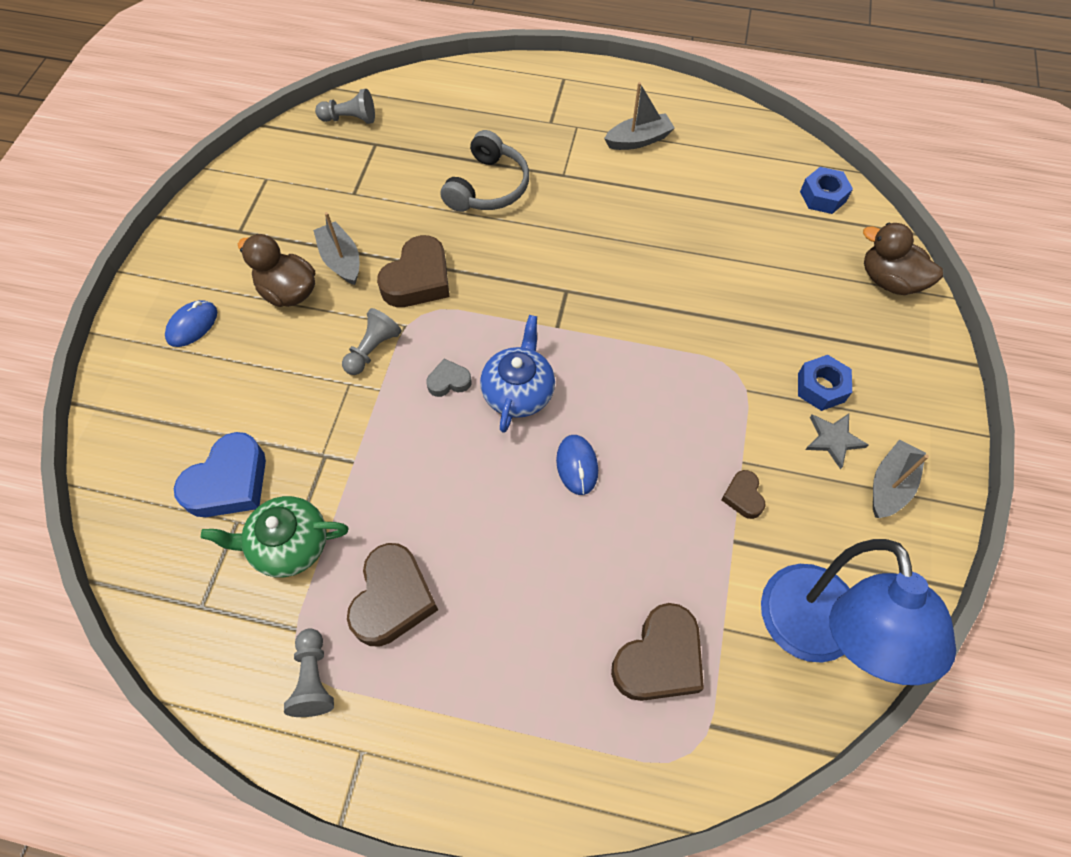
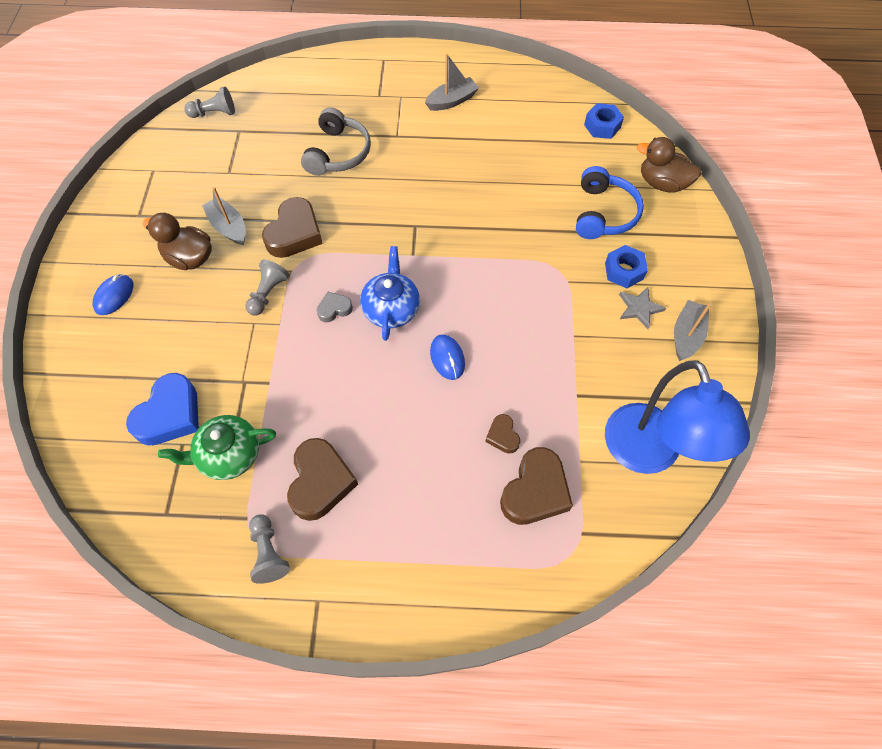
camera: 10 degrees left, 0 degrees up
(743, 496) = (578, 361): brown heart -> brown heart (502, 436)
(806, 309) = (603, 213): none -> blue headphones

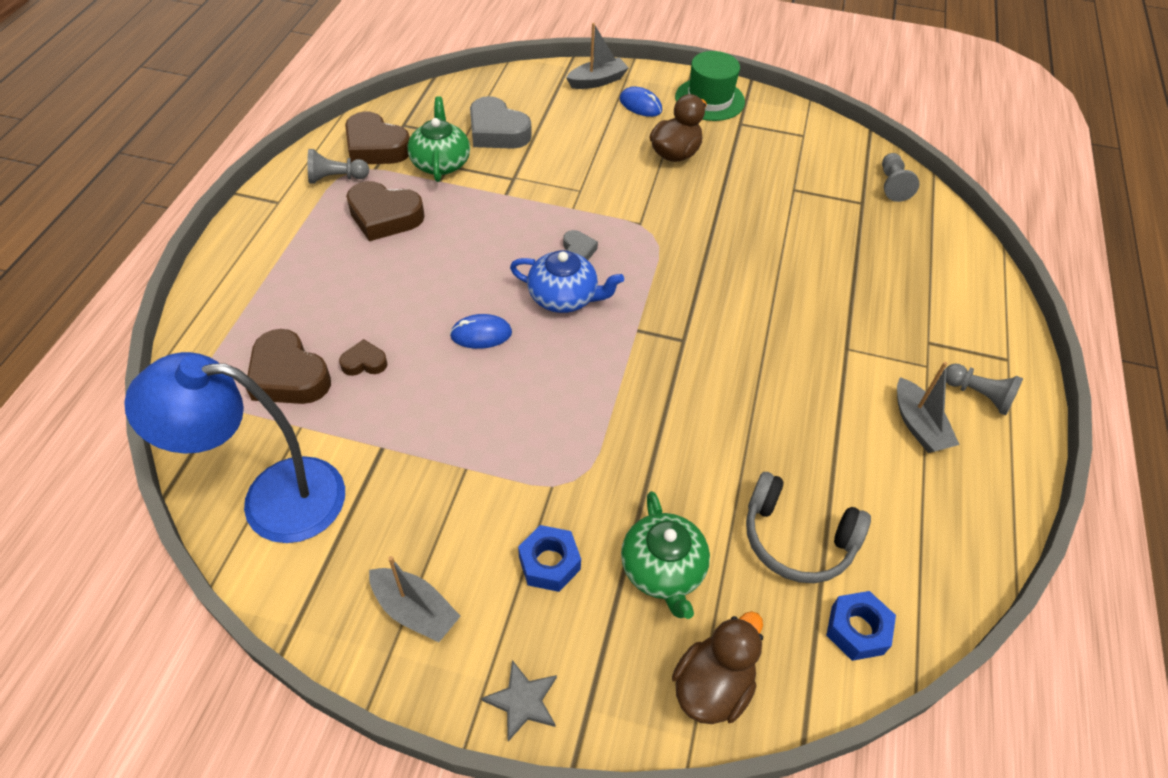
camera: 100 degrees right, 10 degrees down
(101, 241) = (709, 99): none -> green hat
(170, 415) = (497, 131): blue heart -> grey heart
(229, 227) = (712, 183): grey boat -> grey boat (597, 81)
(268, 293) = (614, 204): grey pawn -> grey pawn (978, 395)
(295, 233) = (692, 232): brown heart -> brown heart (376, 147)
(338, 153) = (817, 284): grey headphones -> grey headphones (797, 539)
(603, 213) = (663, 570): blue headphones -> green teapot
(639, 308) = (480, 562): grey star -> grey star (522, 701)

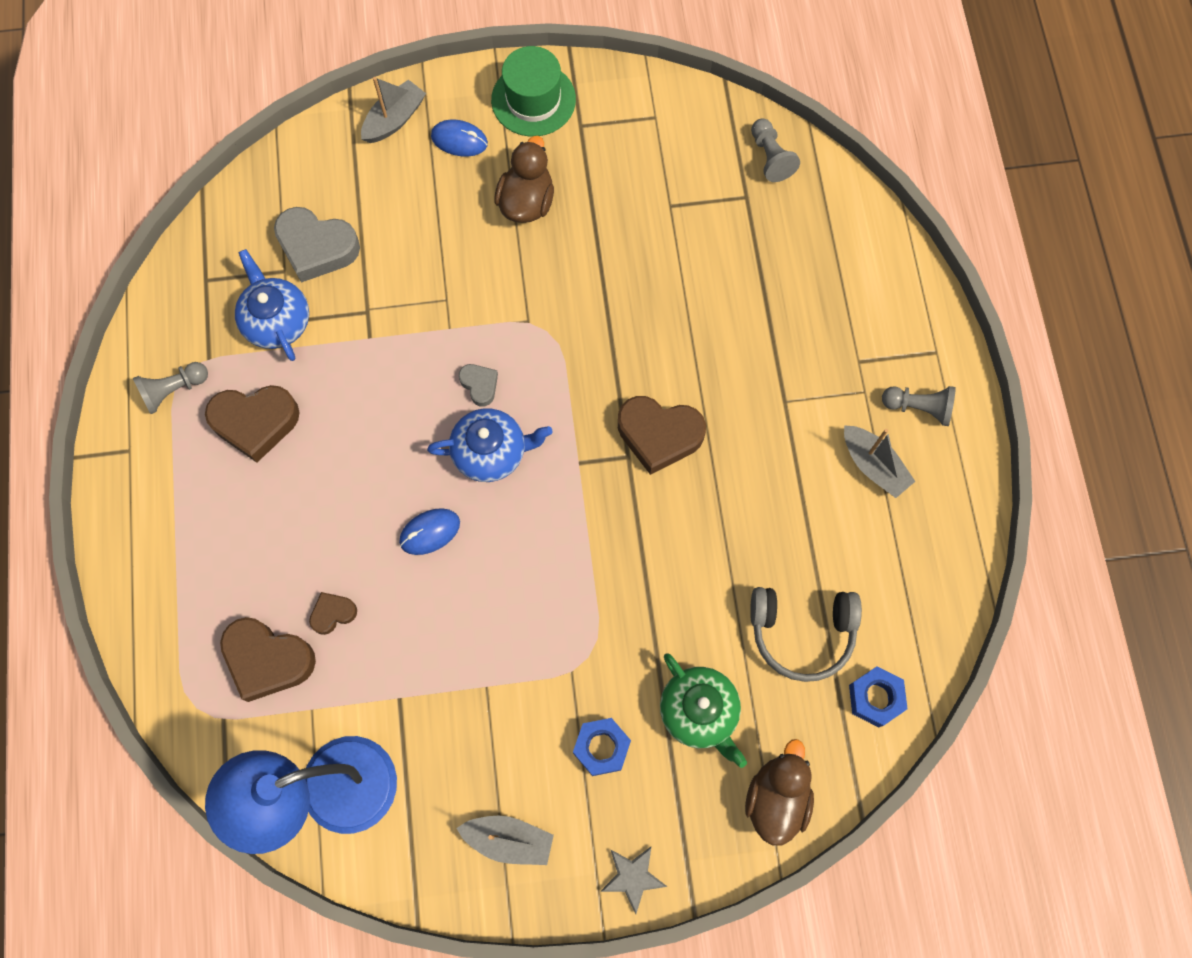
camera: 20 degrees left, 20 degrees up
(376, 147) = (192, 327): brown heart -> brown heart (659, 435)
(440, 162) = (277, 320): green teapot -> blue teapot

